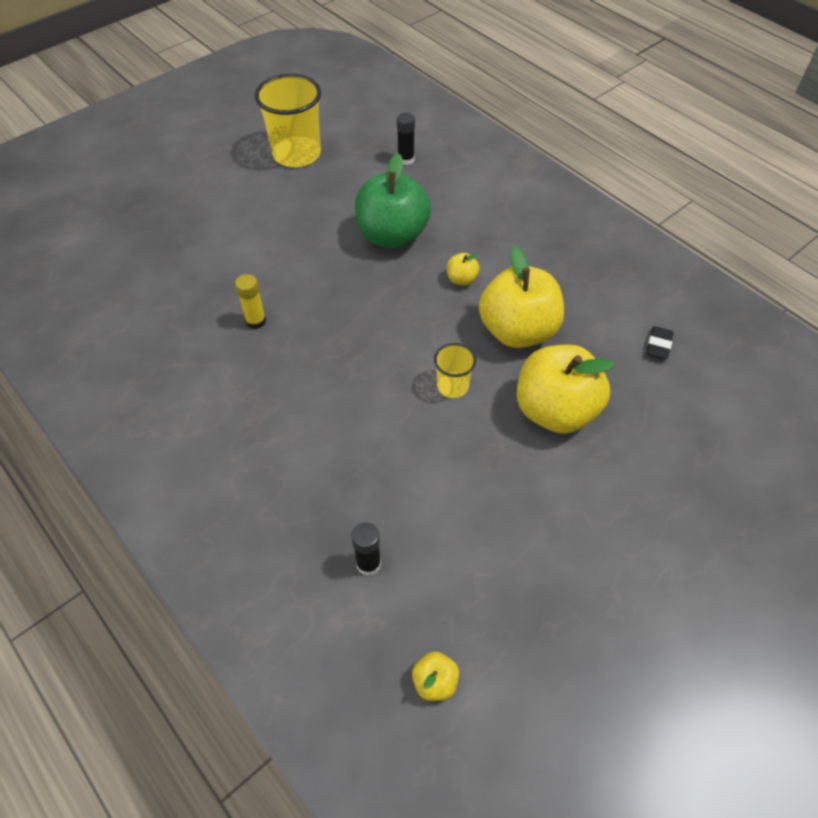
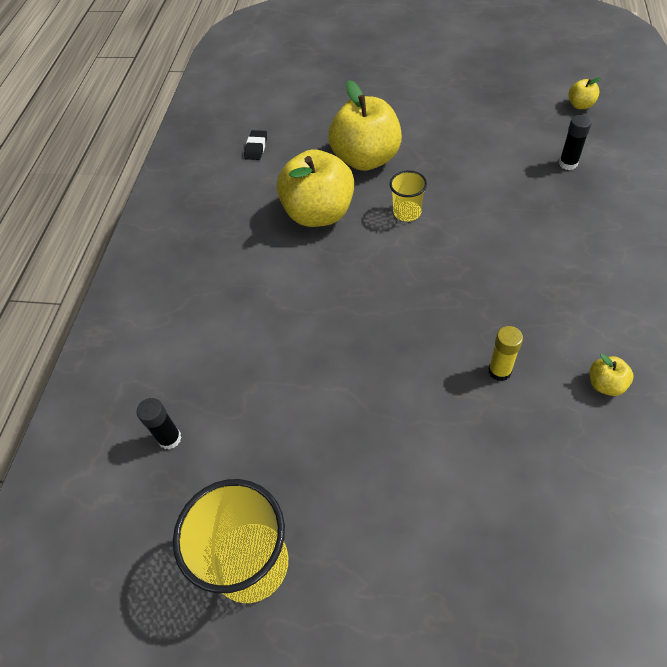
camera: 125 degrees left, 0 degrees up
(392, 236) = (296, 359): green apple -> none
(461, 279) = (300, 276): yellow apple -> yellow apple (605, 384)
(658, 345) = (256, 147): black eraser -> black eraser turned 60 degrees counterclockwise

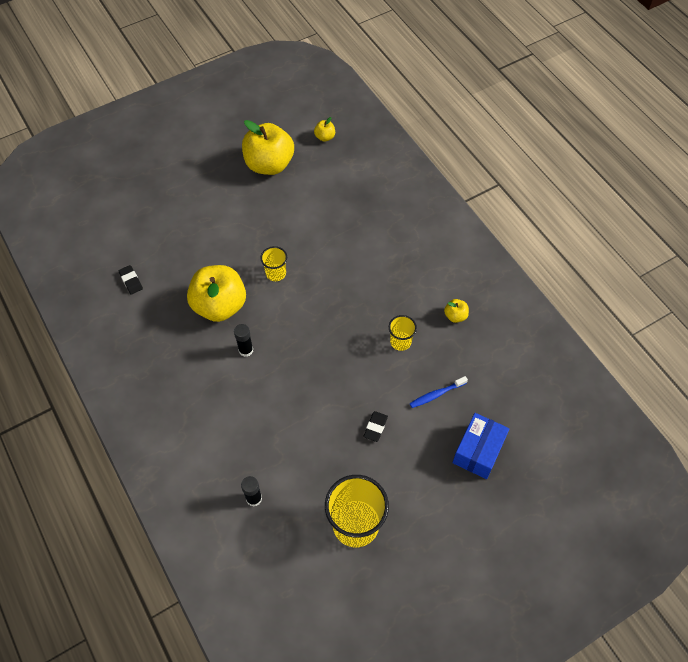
camera: 45 degrees left, 5 degrees up
(366, 159) = (218, 248): yellow apple -> yellow apple (269, 164)
(380, 456) = (375, 427): none -> black eraser
(497, 469) = (436, 394): none -> blue toothbrush
(499, 371) = (400, 341): yellow glue stick -> yellow cup
(501, 594) = (478, 451): none -> blue box
(568, 163) = (346, 186): black glue stick -> black glue stick (246, 350)

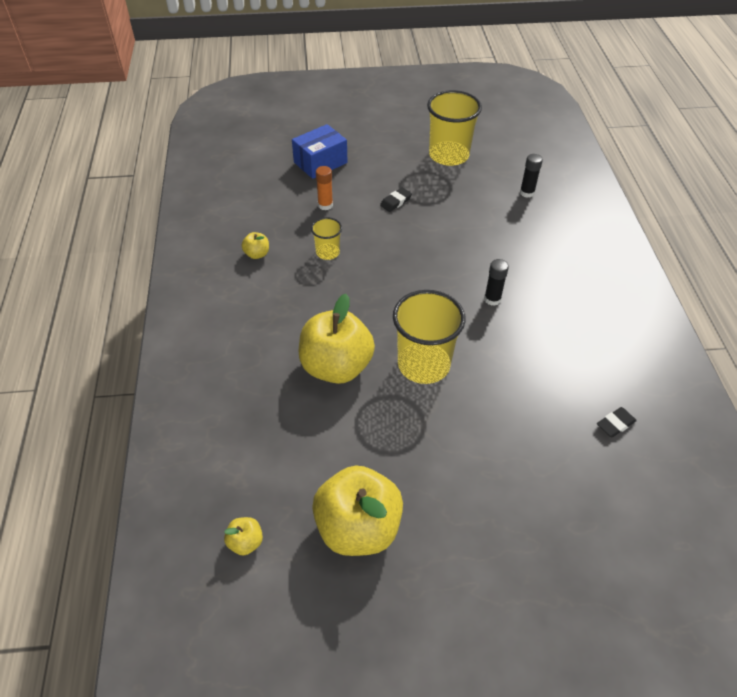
camera: 155 degrees left, 10 degrees down
(131, 281) = (615, 424): black eraser -> black eraser turned 60 degrees clockwise
(220, 306) = (506, 353): yellow apple -> yellow apple (336, 367)
(276, 273) = (423, 364): yellow cup -> yellow cup, size x1.95
(436, 394) = (325, 205): blue toothbrush -> orange glue stick

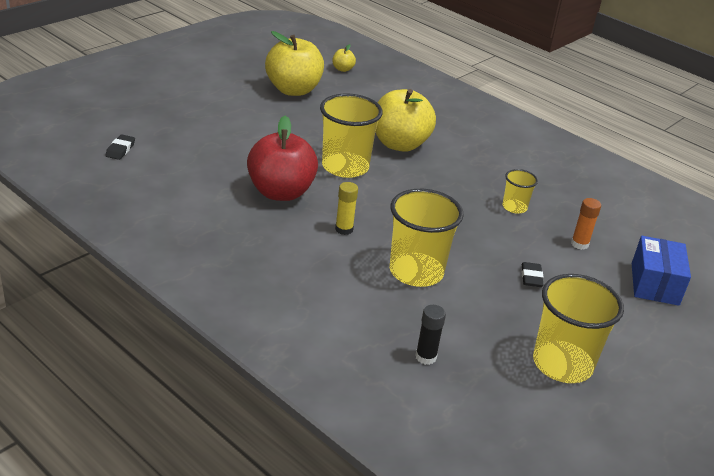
camera: 135 degrees right, 15 degrees down
(257, 254) = (558, 183): yellow apple -> none
(473, 241) = (416, 272): none -> yellow cup
(492, 299) = (344, 229): black glue stick -> yellow glue stick
(514, 363) = (281, 192): none -> red apple
(615, 424) = (174, 185): black eraser -> black eraser (120, 150)

